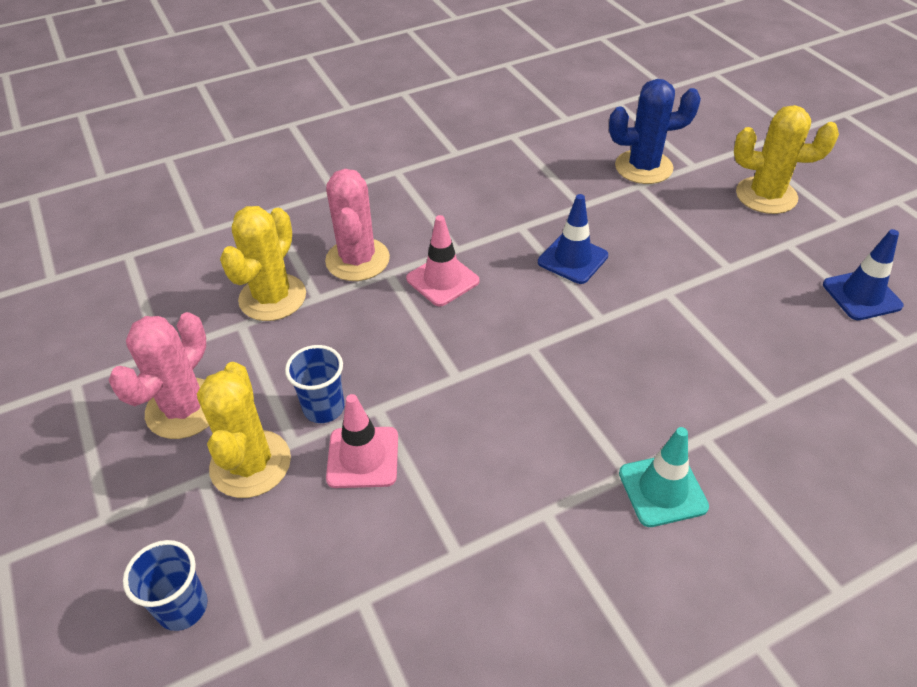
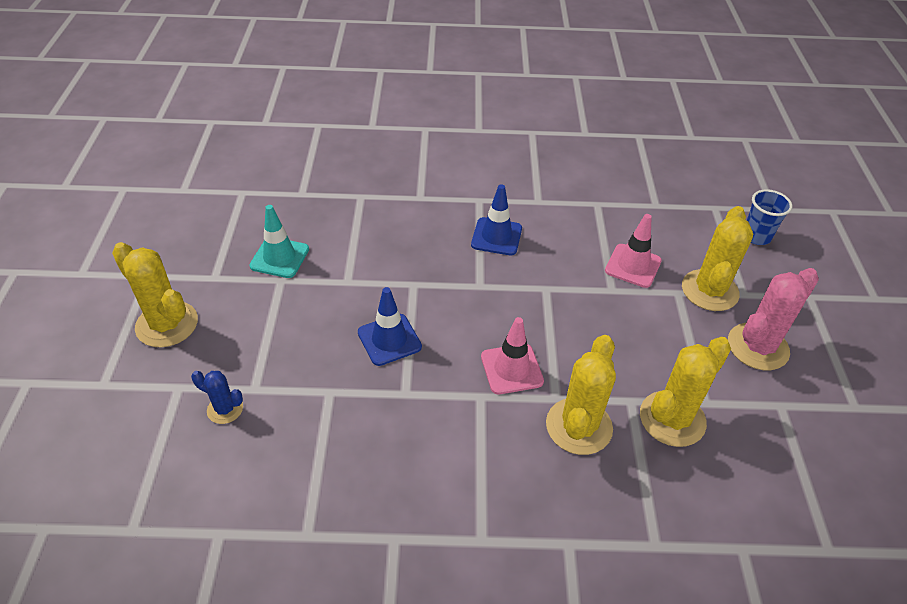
camera: 155 degrees left, 0 degrees up
(324, 408) = (650, 305): blue cup -> none
(357, 260) = (579, 426): pink cactus -> yellow cactus
(643, 167) = (225, 409): blue cactus -> blue cactus, size x0.53
(662, 490) = (467, 187): turquoise traffic cone -> turquoise traffic cone (279, 258)
(861, 295) = (224, 224): blue traffic cone -> blue traffic cone (496, 237)

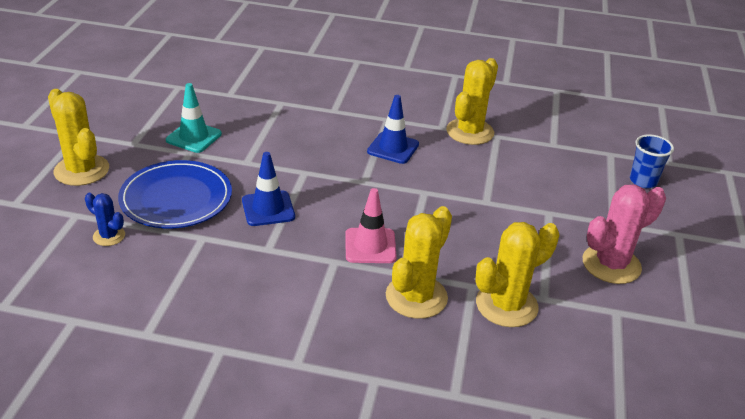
camera: 10 degrees right, 10 degrees down
(285, 344) = (176, 198): none -> blue plate
(633, 266) = (513, 187): pink traffic cone -> none
(709, 290) = (580, 215): yellow cactus -> yellow cactus (470, 132)

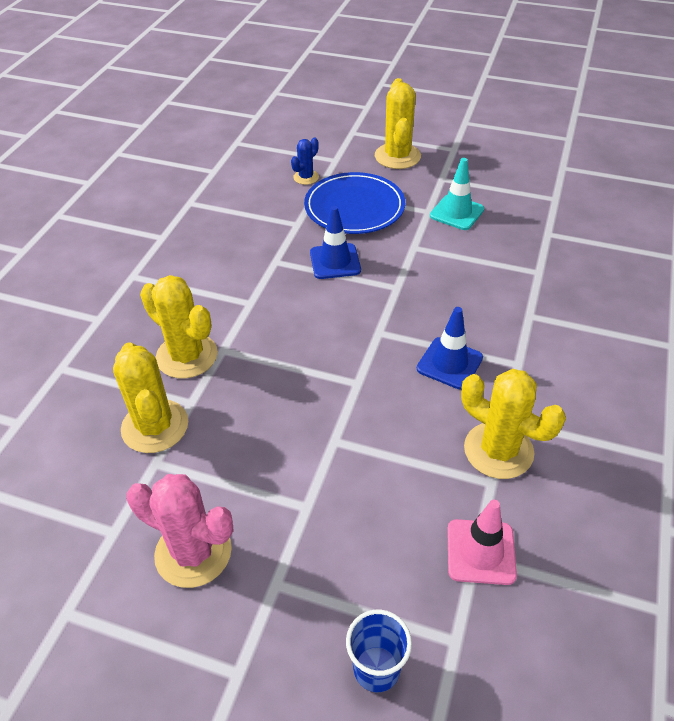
camera: 100 degrees right, 10 degrees up
(81, 170) = (397, 156): yellow cactus -> yellow cactus turned 60 degrees counterclockwise
(370, 246) = (268, 329): pink traffic cone -> pink traffic cone (480, 552)
(611, 264) = (193, 552): pink cactus -> pink cactus turned 45 degrees counterclockwise

